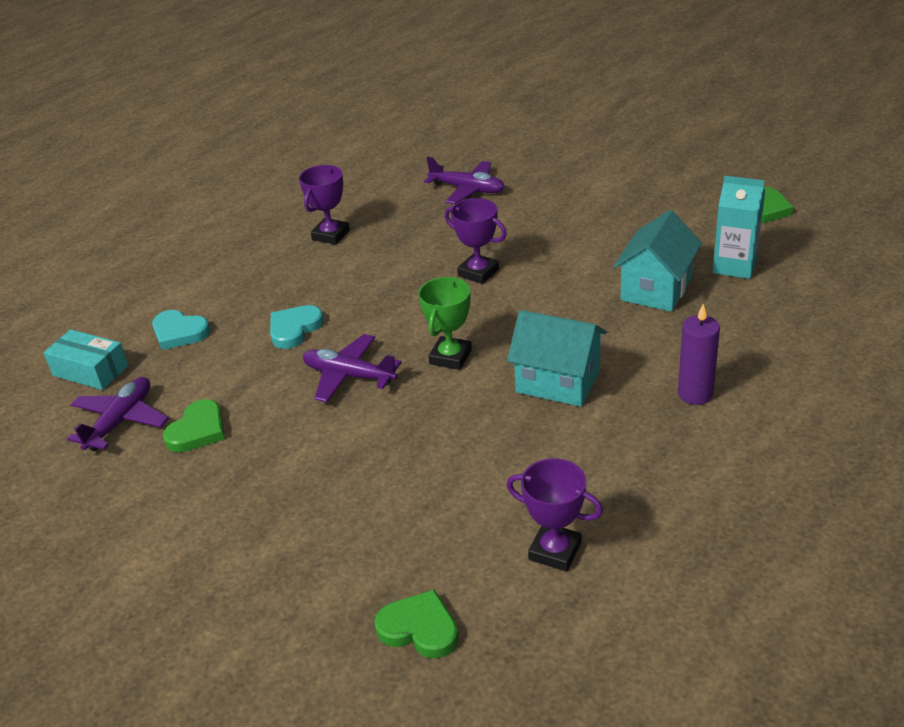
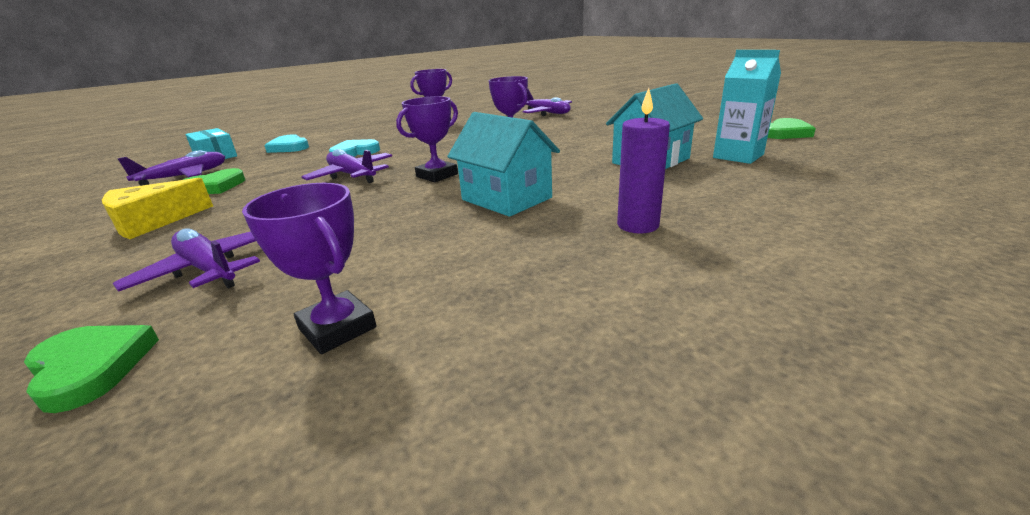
camera: 20 degrees right, 10 degrees down
(215, 497) = (153, 221): none -> yellow cheese
(377, 534) = (209, 269): none -> purple plane
(450, 357) = (437, 175): green trophy -> purple trophy

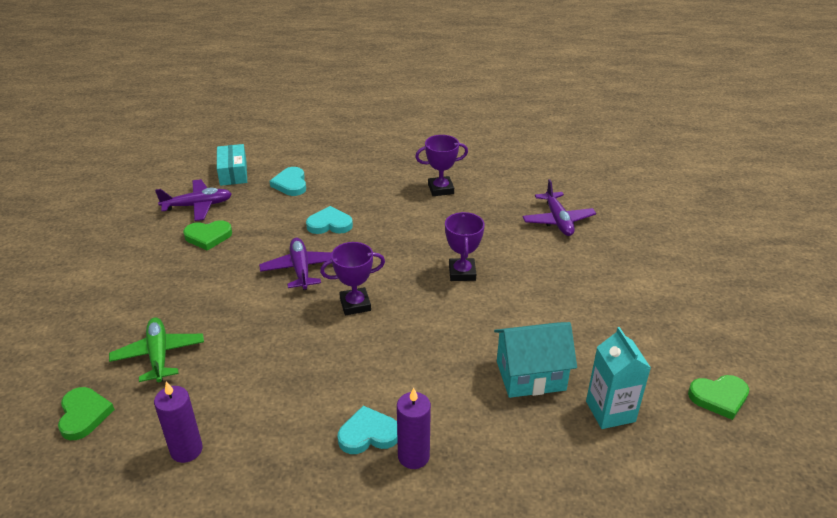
camera: 30 degrees right, 10 degrees up
(153, 221) = (155, 273): yellow cheese -> none
(209, 269) = (159, 355): purple plane -> green plane
(337, 328) = (186, 450): purple trophy -> purple candle
(506, 199) = (369, 370): turquoise house -> none
(568, 230) = (368, 434): none -> turquoise heart

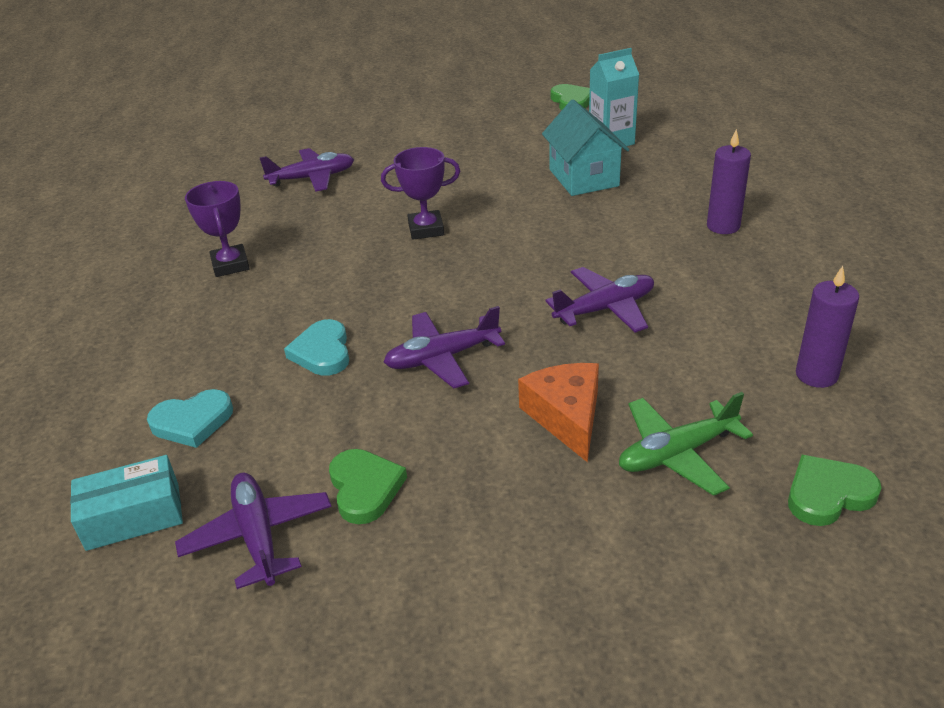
camera: 95 degrees left, 0 degrees up
(218, 314) = (566, 417): none -> orange cheese
(319, 351) = (605, 309): none -> purple plane
(355, 304) = (507, 297): purple trophy -> none
(368, 434) = (712, 255): turquoise heart -> none

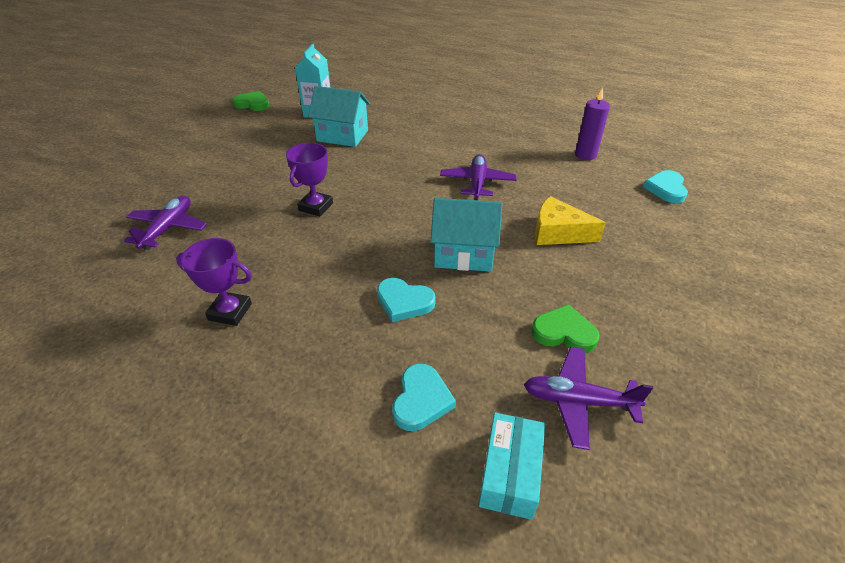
camera: 60 degrees left, 5 degrees up
(442, 358) = (463, 254): purple plane -> turquoise house
(566, 417) = (558, 233): orange cheese -> yellow cheese
(677, 453) = (612, 213): green plane -> none
(723, 226) = (445, 122): purple candle -> none
(828, 494) = (666, 189): green heart -> turquoise heart

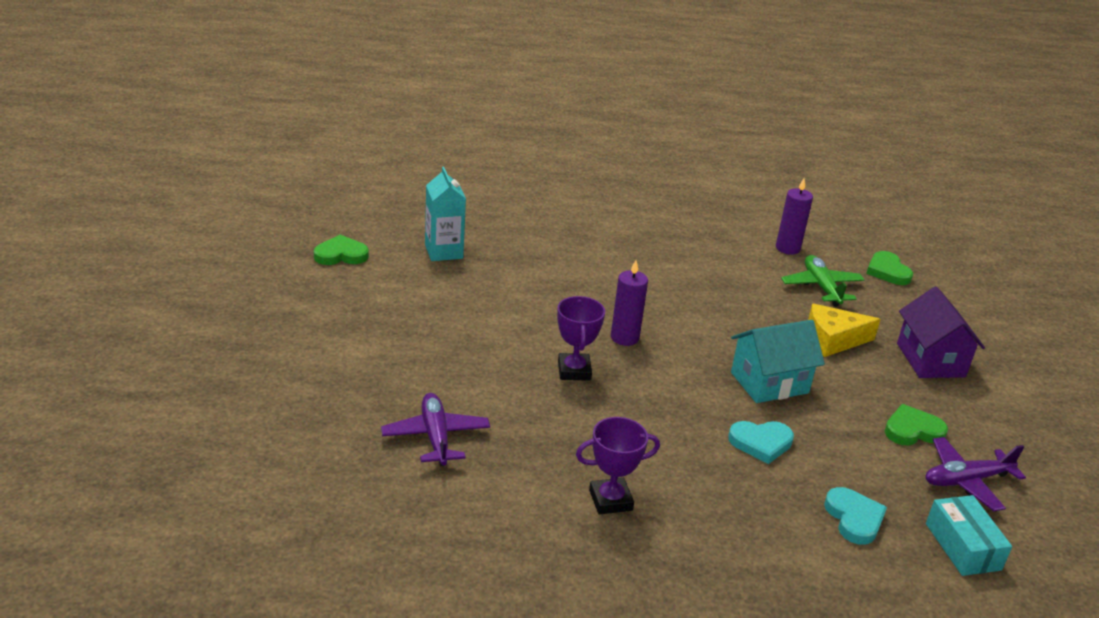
camera: 30 degrees left, 10 degrees down
(342, 136) = (508, 277): turquoise house -> none
(380, 192) = (624, 338): none -> purple candle
(477, 183) = (712, 304): purple plane -> none
(588, 189) = (821, 287): none -> green plane
(643, 272) = (930, 360): none -> purple house
(666, 189) = (887, 271): turquoise heart -> green heart

